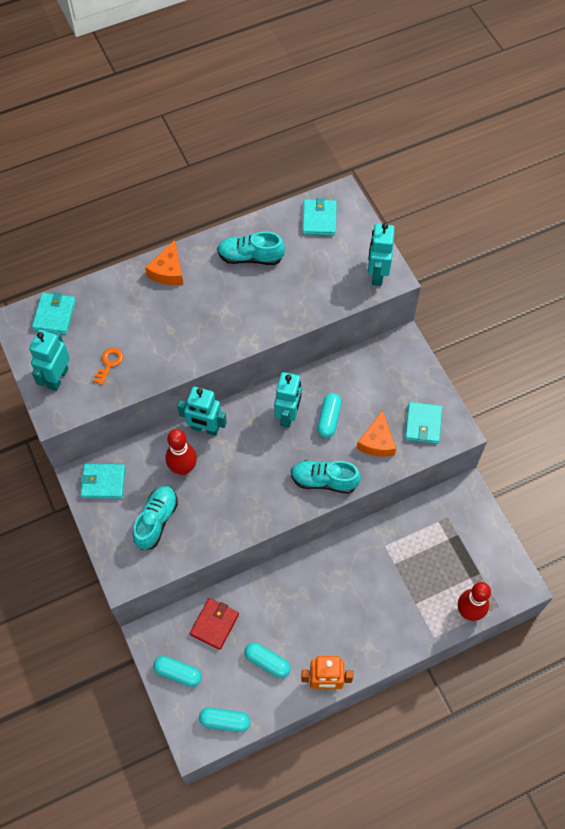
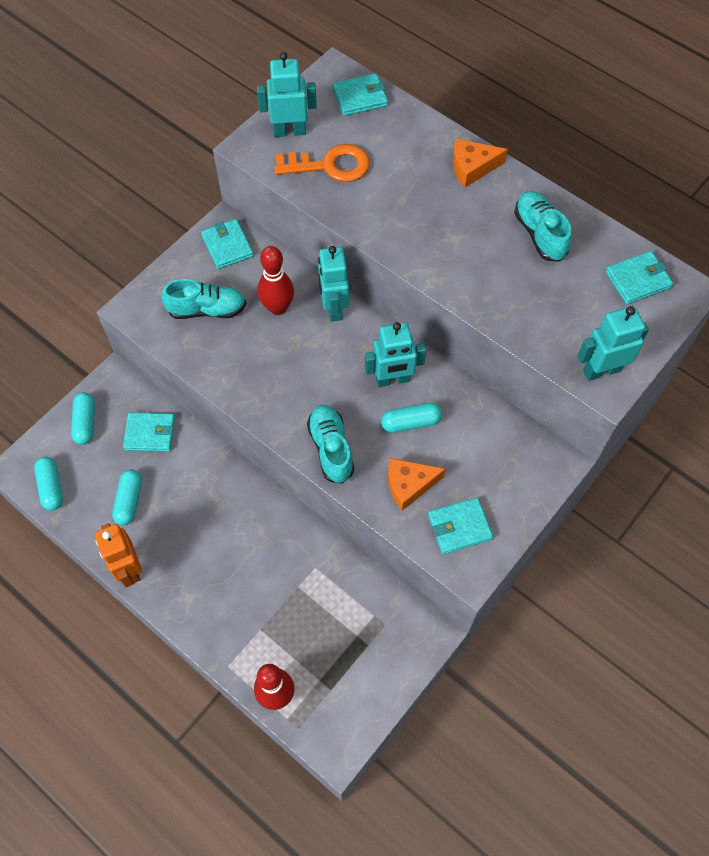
camera: 65 degrees right, 0 degrees up
(109, 363) = (330, 165): orange key -> orange key, size x1.91
(214, 624) = (150, 433): red wallet -> turquoise wallet

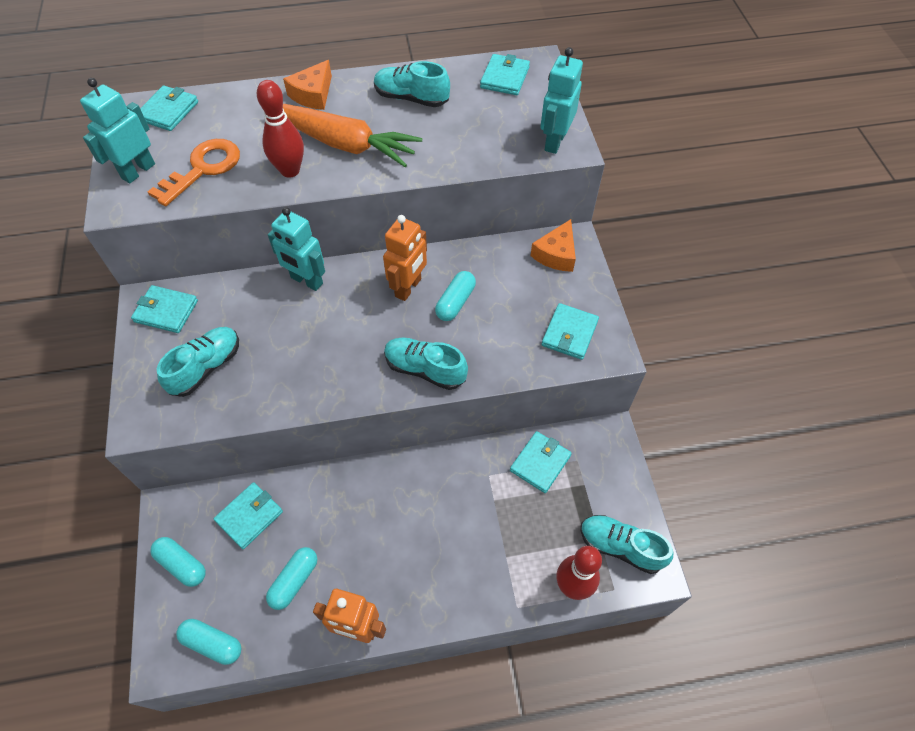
camera: 50 degrees left, 5 degrees down
(129, 501) = (294, 581): turquoise capsule -> turquoise capsule turned 75 degrees clockwise
(278, 307) = (263, 317): red bowling pin -> red bowling pin (290, 170)
(337, 710) = (620, 547): none -> turquoise shoe
(358, 598) = (540, 463): none -> turquoise wallet
(393, 380) = (408, 288): turquoise robot -> orange robot
(409, 485) = (505, 340): orange cheese -> orange cheese (556, 254)
(444, 229) = (344, 144): none -> orange carrot

